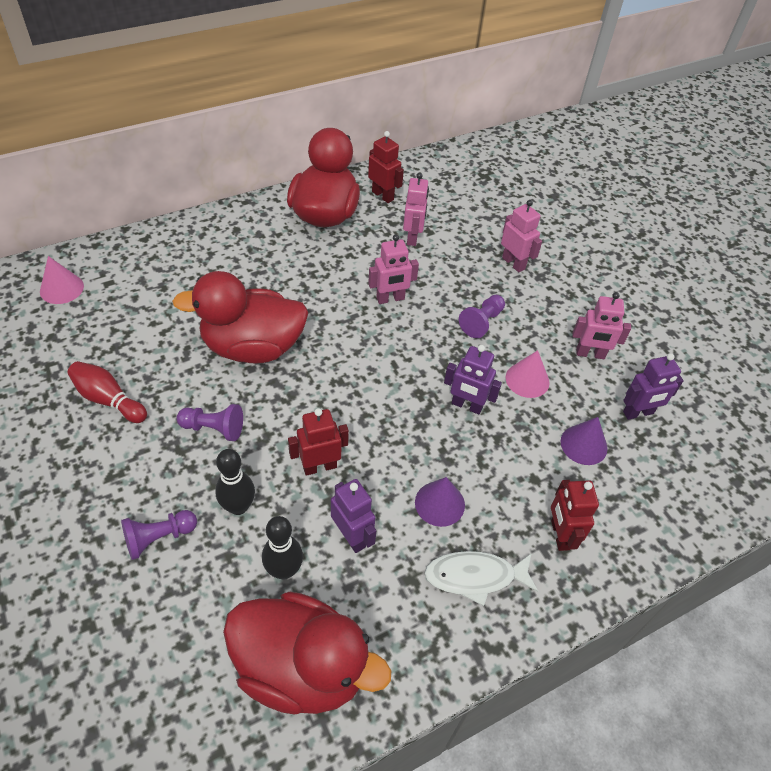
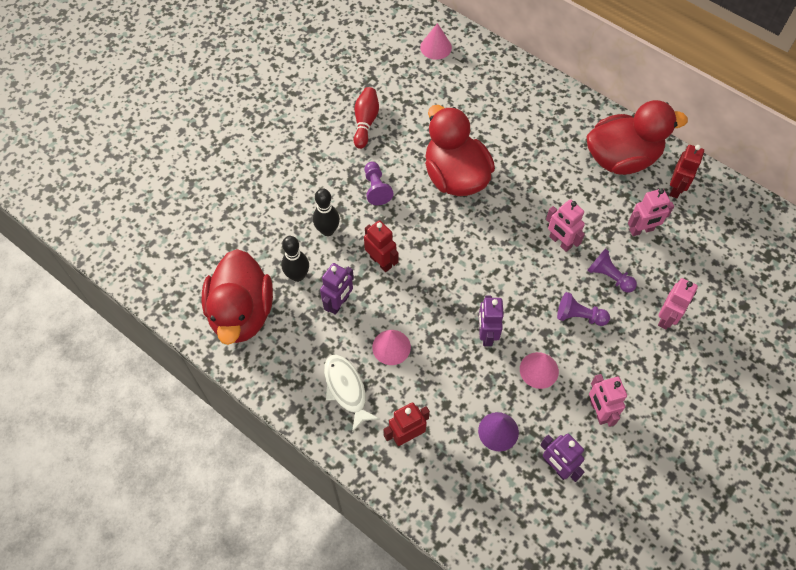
camera: 70 degrees right, 10 degrees up
(159, 538) = (286, 200): purple pawn -> purple pawn (609, 276)
(439, 503) = (391, 347): purple cone -> pink cone

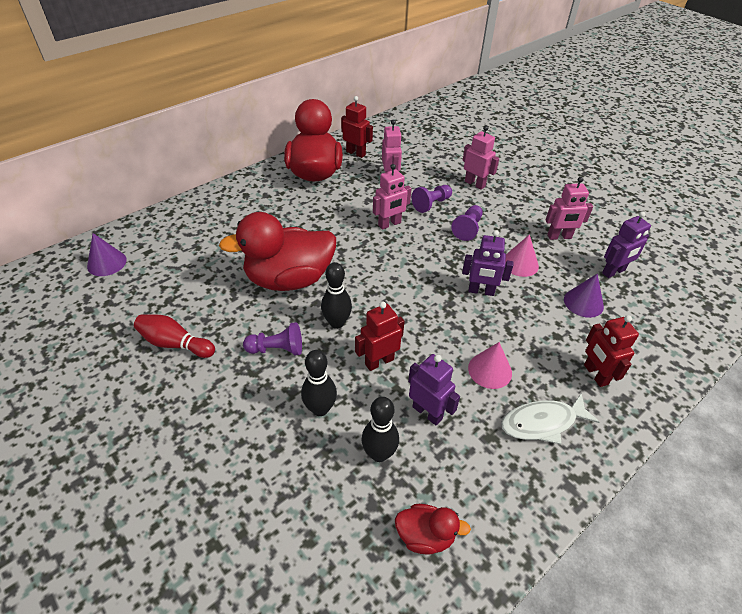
camera: 80 degrees left, 15 degrees down
(242, 313) = (425, 536): red duck -> red duck, size x0.46
(414, 223) = (337, 323): none -> black bowling pin
(436, 47) = (107, 263): pink cone -> purple cone

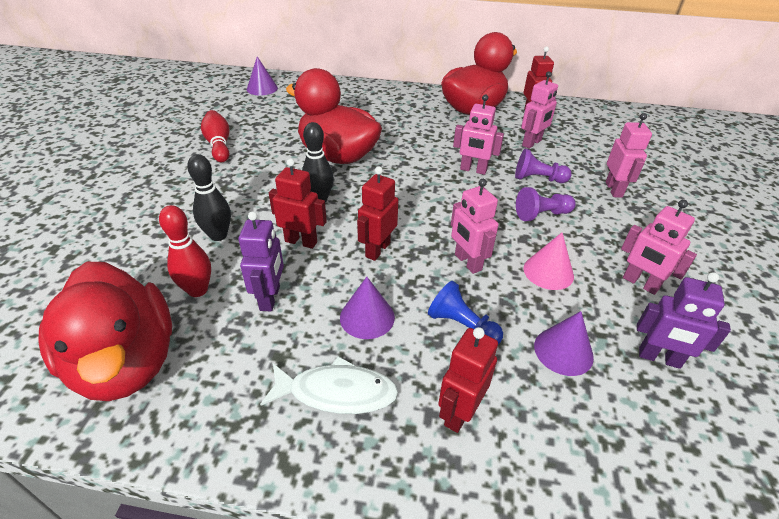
camera: 50 degrees right, 5 degrees down
(277, 349) = (259, 186): purple pawn -> none
(379, 453) = (197, 290): black bowling pin -> red bowling pin
(425, 536) = (126, 362): red duck -> red duck, size x2.17
(428, 326) = (377, 250): none -> red robot
(481, 291) = (467, 262): purple robot -> pink robot
(490, 370) = (367, 317): pink cone -> purple cone
(533, 331) = (462, 326): none -> blue pawn
(542, 422) = (336, 392): white fish -> white fish turned 150 degrees clockwise

